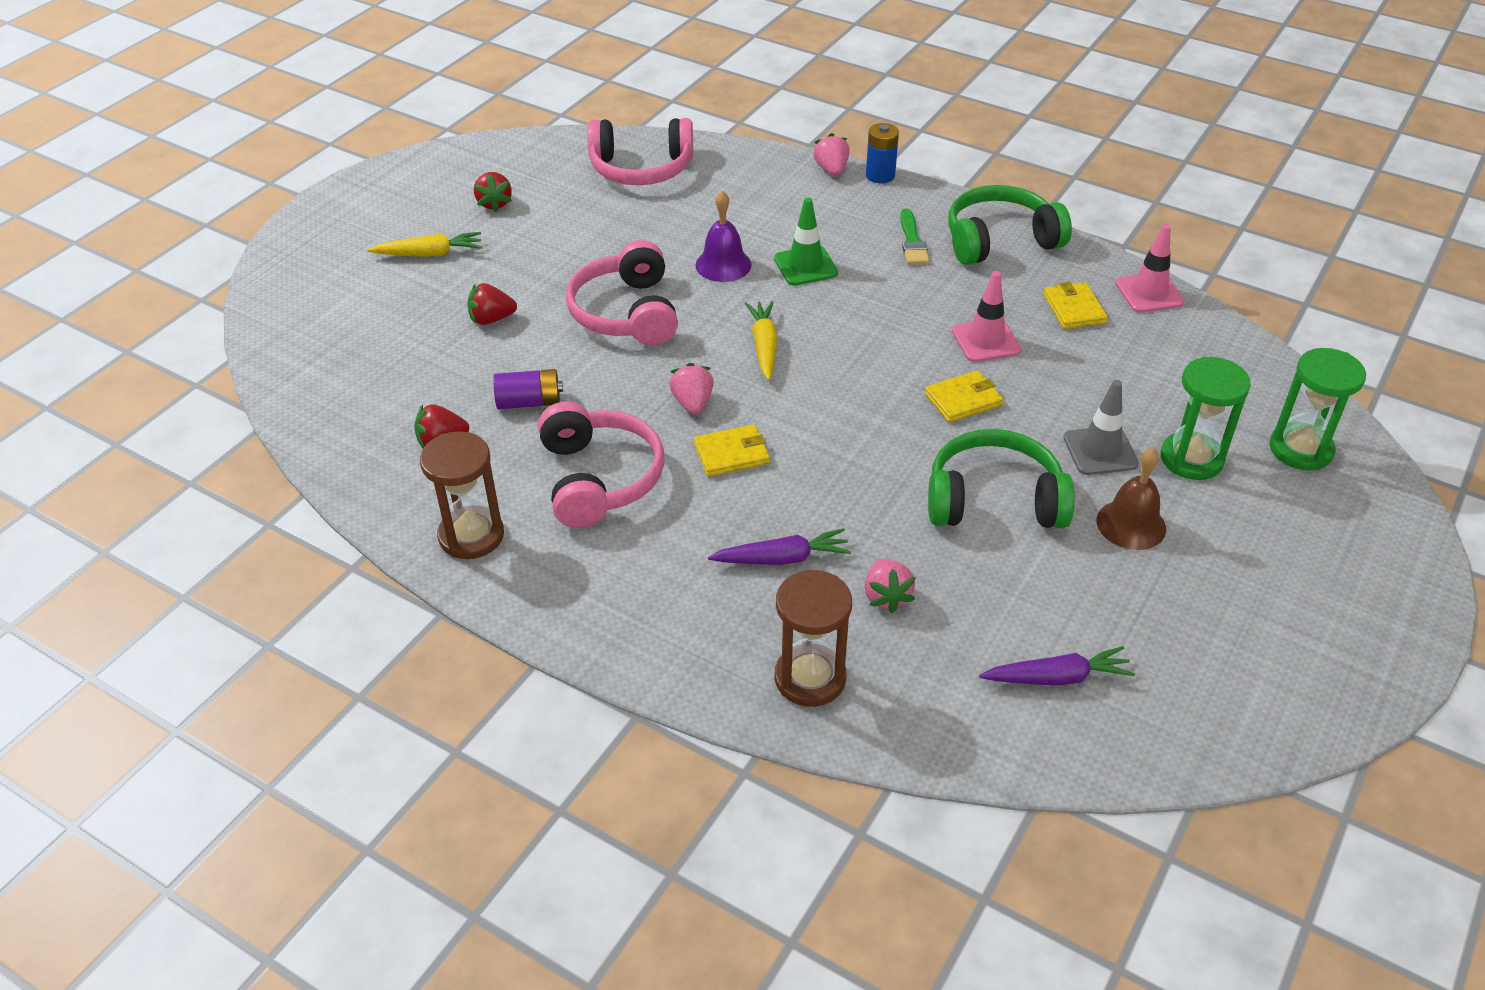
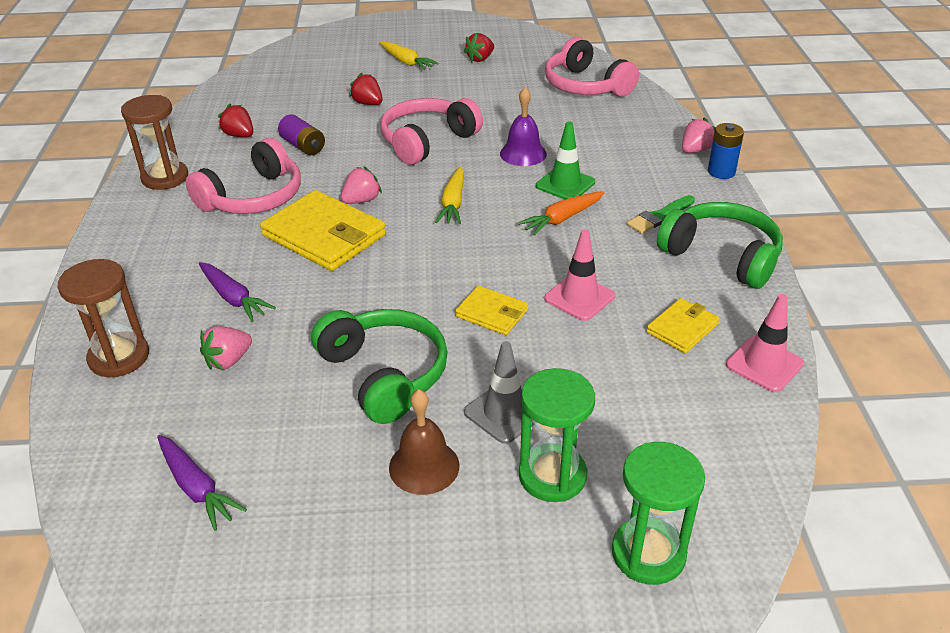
camera: 55 degrees right, 5 degrees down
(732, 454) = (324, 235): yellow wallet -> yellow wallet, size x1.89
(764, 346) = (453, 203): yellow carrot -> yellow carrot turned 135 degrees clockwise
(860, 294) = (562, 219): none -> orange carrot

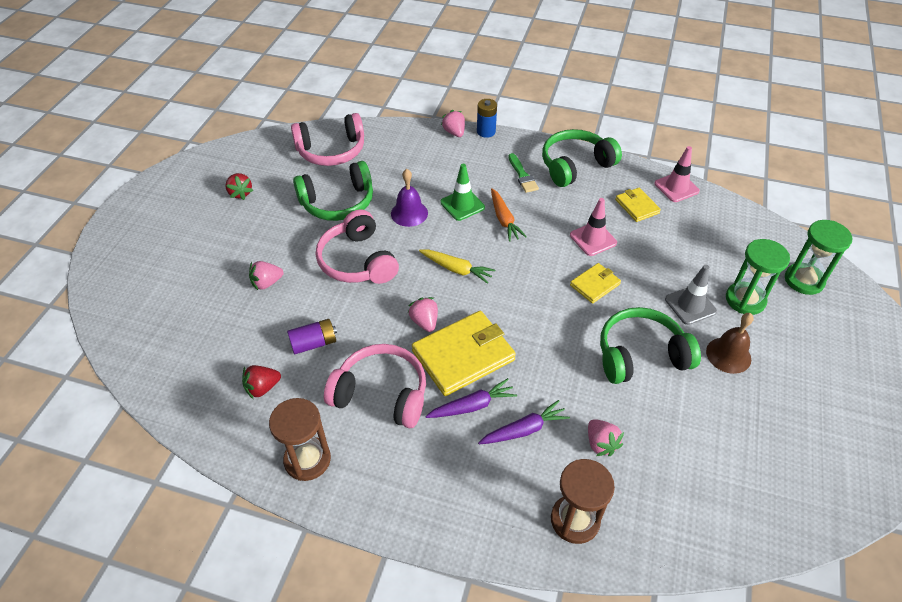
camera: 70 degrees left, 10 degrees up
(197, 487) = (727, 480): purple carrot -> purple carrot (472, 406)
(253, 197) = (381, 394): pink headphones -> pink headphones turned 45 degrees counterclockwise
(368, 103) = (267, 283): red strawberry -> pink strawberry
(406, 62) = (207, 239): yellow carrot -> none
(507, 109) = (338, 202): none -> green headphones

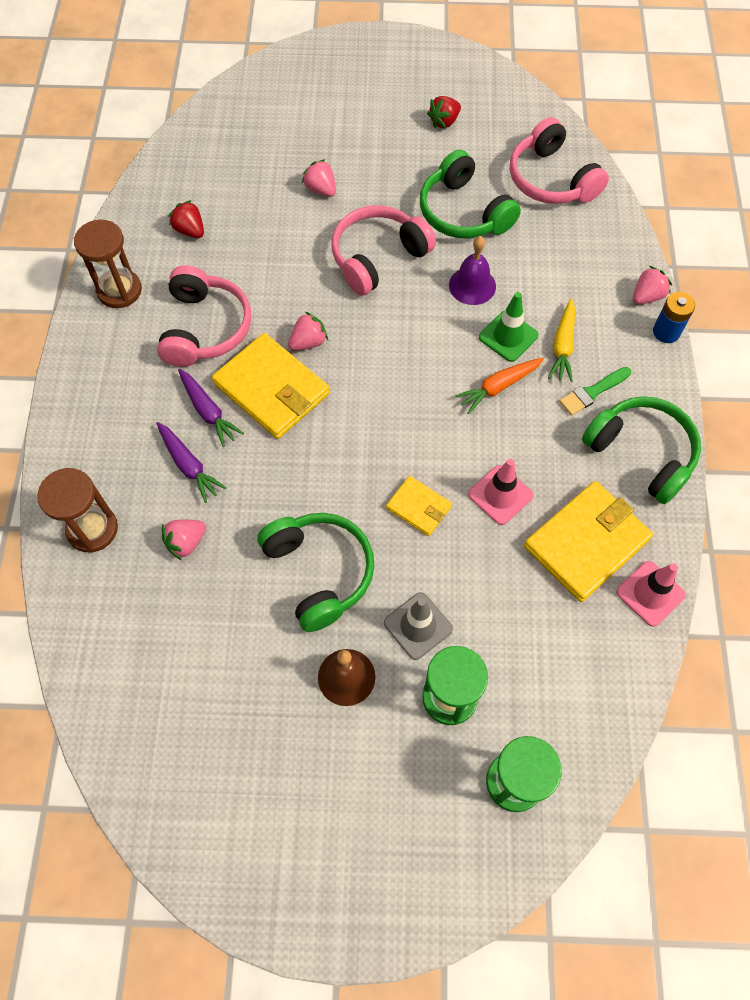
camera: 75 degrees right, 15 degrees up
(314, 343) = (253, 254): purple battery -> none
(456, 269) = (396, 354): yellow carrot -> yellow carrot (563, 346)
(637, 206) = (586, 543): yellow wallet -> yellow wallet, size x1.89

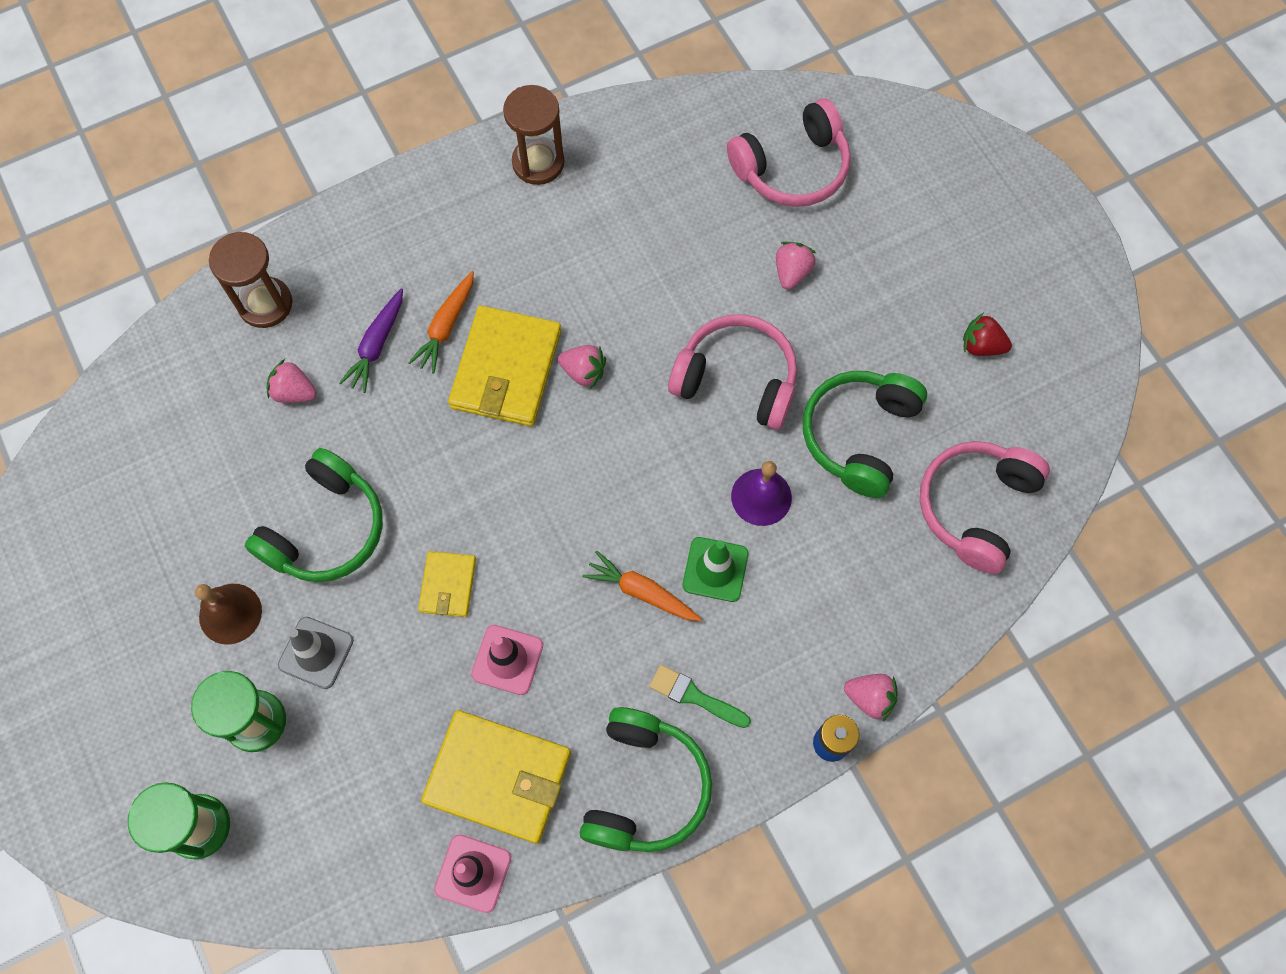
camera: 60 degrees right, 5 degrees up
(190, 230) = (653, 180): red strawberry -> none
(205, 328) = (541, 266): pink headphones -> pink headphones (792, 168)
(208, 411) = (446, 326): purple carrot -> orange carrot
(563, 346) = (739, 634): yellow carrot -> none

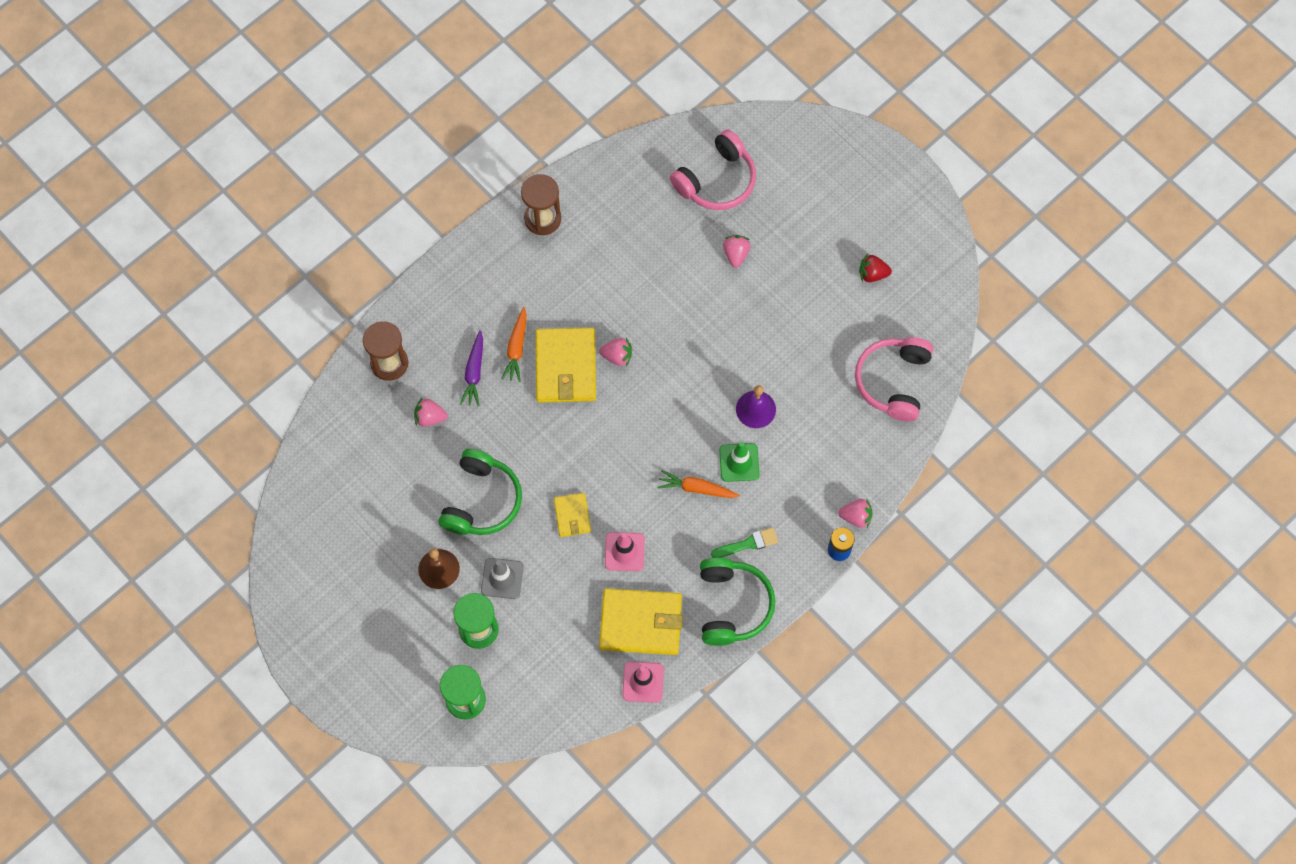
camera: 15 degrees left, 0 degrees up
(695, 696) = (748, 544): green brush -> green brush turned 150 degrees clockwise
(736, 380) = (719, 336): pink headphones -> none
(859, 435) = (808, 353): green headphones -> none

